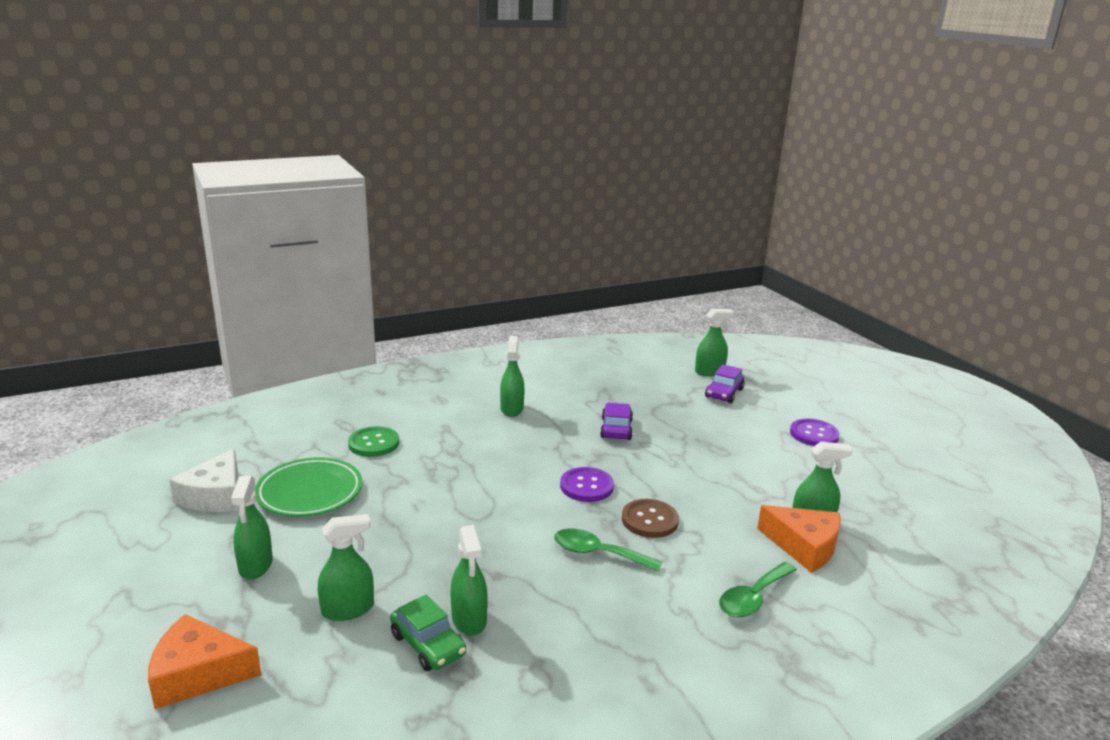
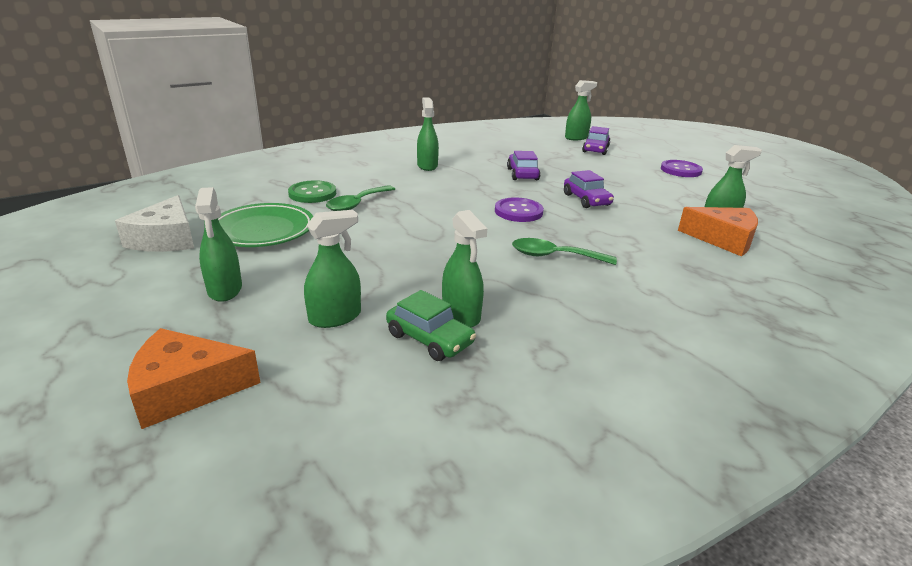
camera: 10 degrees left, 5 degrees up
(649, 520) = (585, 230): brown button -> none
(673, 474) = (586, 200): none -> purple car
(753, 598) = (707, 277): green spoon -> green spoon (357, 204)

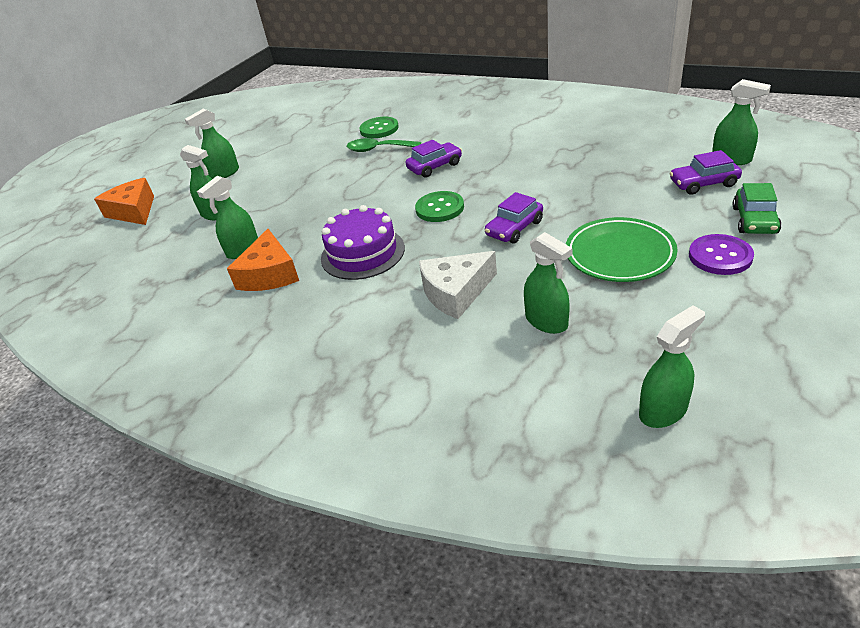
camera: 70 degrees right, 10 degrees up
(166, 239) = (269, 131): white cheese -> white cheese (456, 292)
(263, 230) = (304, 146): green plate -> green plate (619, 254)
(427, 166) = (497, 135): green spray bottle -> green spray bottle (663, 410)
(429, 339) = (208, 250): green car -> green car (754, 220)
(518, 211) = (440, 208): purple button -> green button
(522, 174) = (541, 177): purple car -> purple car (435, 166)
(554, 256) = (362, 253): green spoon -> purple cake
(723, 239) = (500, 332): orange cheese -> orange cheese (269, 274)

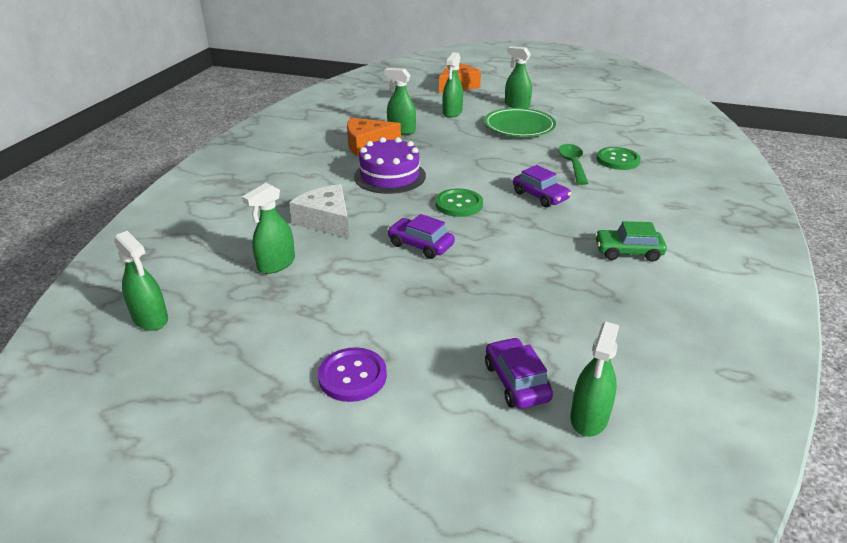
camera: 75 degrees right, 5 degrees down
(619, 254) = (367, 306): green plate -> green plate (519, 127)
(754, 220) = (425, 416): green car -> green car (628, 252)

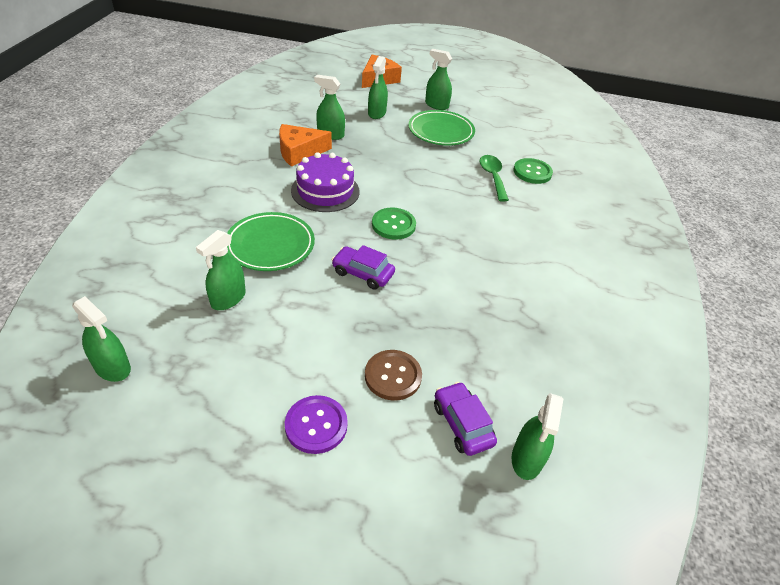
camera: 10 degrees left, 10 degrees up
(326, 220) = (270, 245): white cheese -> green plate
(442, 335) = (393, 376): none -> brown button
(540, 196) = (466, 214): purple car -> none
(628, 252) = (547, 278): green car -> none

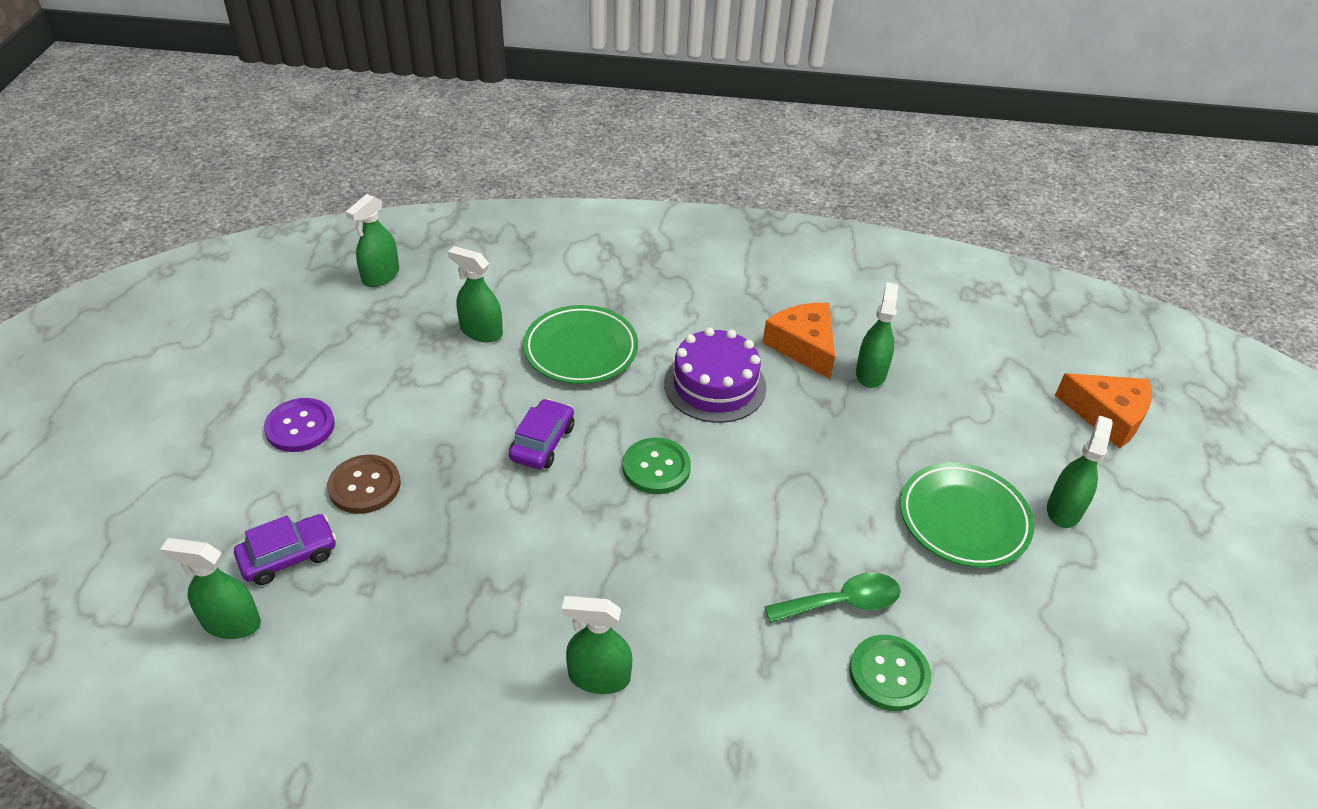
camera: 85 degrees right, 0 degrees up
(377, 113) = (975, 423): green spray bottle -> green spray bottle (599, 677)

